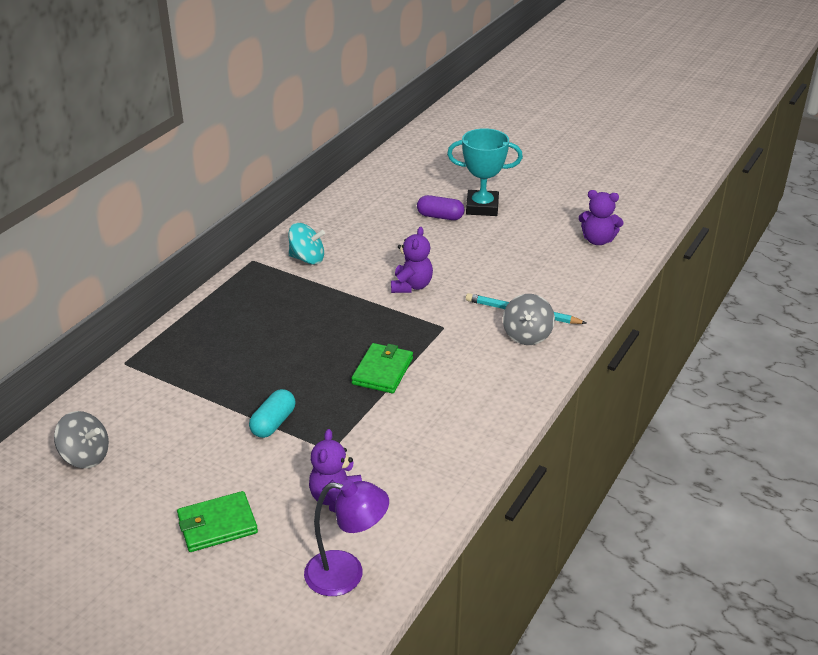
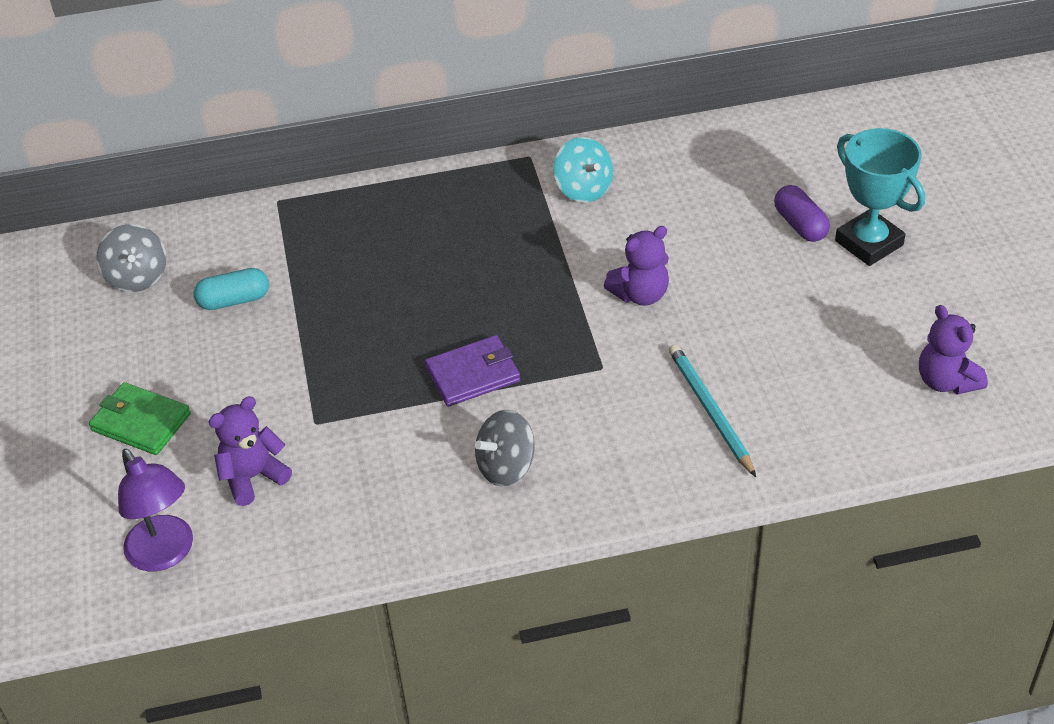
camera: 50 degrees right, 10 degrees up
(273, 423) = (308, 356): turquoise capsule -> turquoise capsule (234, 300)
(382, 371) = (473, 374): green wallet -> purple wallet
(527, 335) = (673, 442): grey spinning top -> grey spinning top (506, 466)

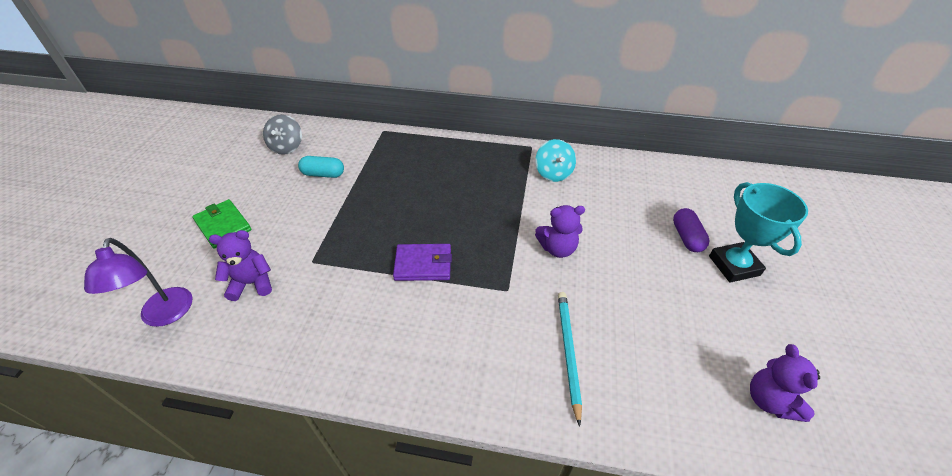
camera: 20 degrees right, 0 degrees up
(506, 466) = (404, 339): grey spinning top -> none

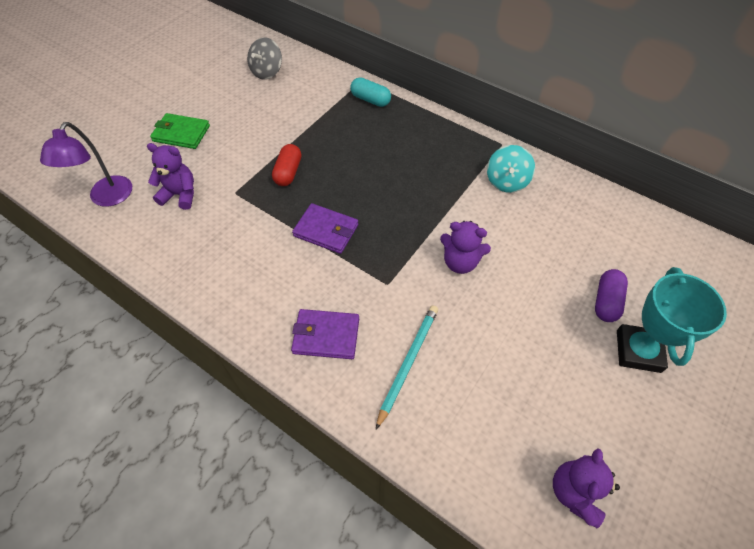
camera: 25 degrees right, 10 degrees up
(223, 225) = (181, 133): green wallet -> green wallet turned 60 degrees counterclockwise
(323, 174) = (285, 110): turquoise capsule -> turquoise capsule (370, 100)
(357, 226) = (288, 172): none -> red capsule
(479, 359) = (326, 335): none -> purple wallet

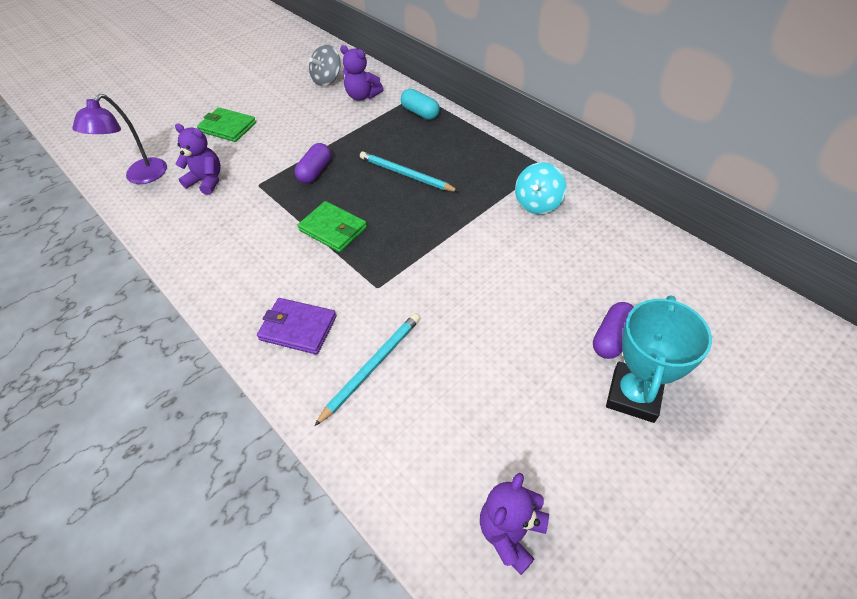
camera: 15 degrees right, 5 degrees down
(288, 172) = (315, 171): red capsule -> purple capsule
(326, 230) = (333, 229): purple wallet -> green wallet
(377, 166) = (406, 174): none -> turquoise pencil
(460, 262) = (461, 276): purple teddy bear -> purple teddy bear (362, 96)

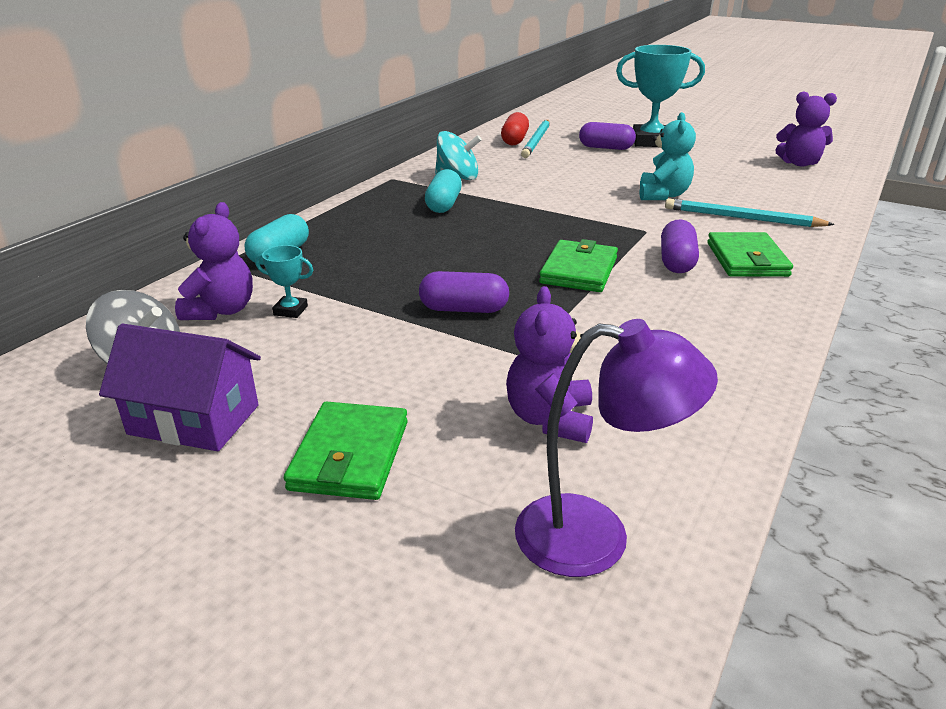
camera: 110 degrees left, 20 degrees down
(277, 93) = (194, 420): none -> purple house
(298, 328) = (747, 259): purple wallet -> green wallet
(317, 284) = (676, 262): none -> purple capsule
(350, 115) = (290, 310): none -> turquoise trophy
(406, 174) = (439, 243): turquoise pencil -> turquoise pencil (537, 141)
(448, 330) = (663, 195): none -> turquoise teddy bear
(476, 186) = (443, 204): none -> turquoise capsule
(650, 265) = (515, 140): none -> red capsule

